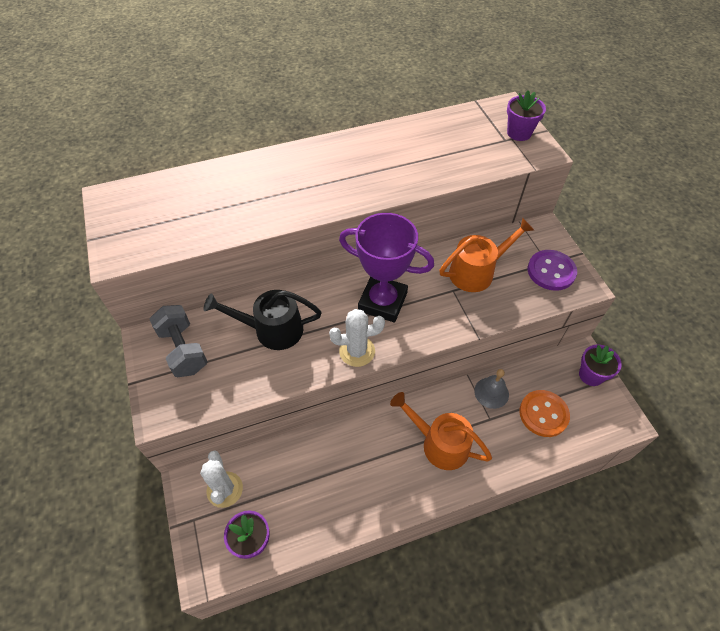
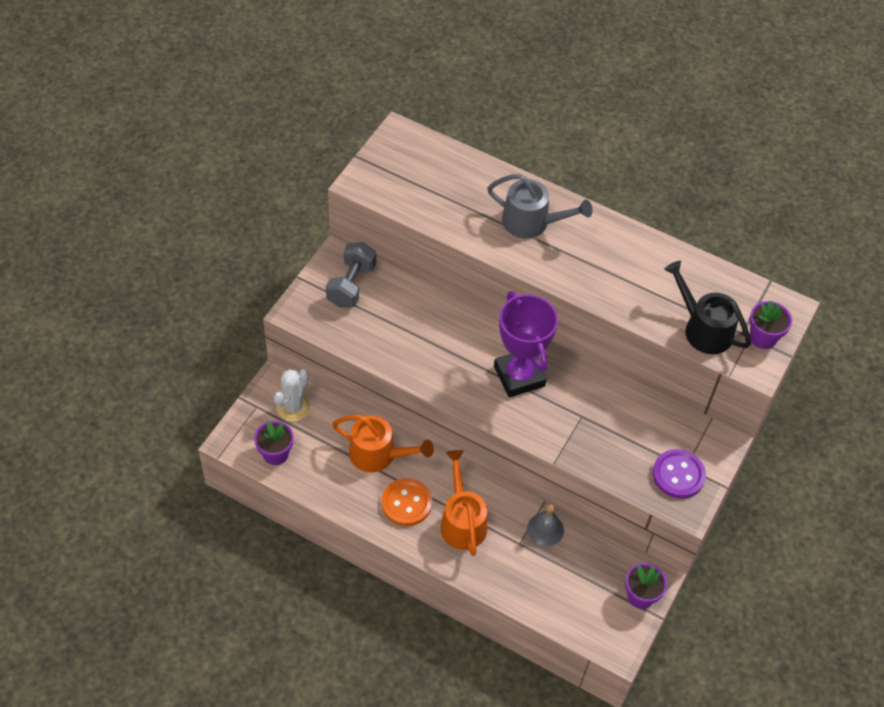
camera: 45 degrees right, 0 degrees up
(272, 330) = (421, 324): black watering can -> black watering can (703, 329)
(288, 180) = (531, 222): none -> grey watering can
(357, 351) = (458, 391): white cactus -> none
(476, 272) = (618, 421): orange watering can -> orange watering can (378, 454)
(543, 414) = (563, 580): orange button -> orange button (406, 503)

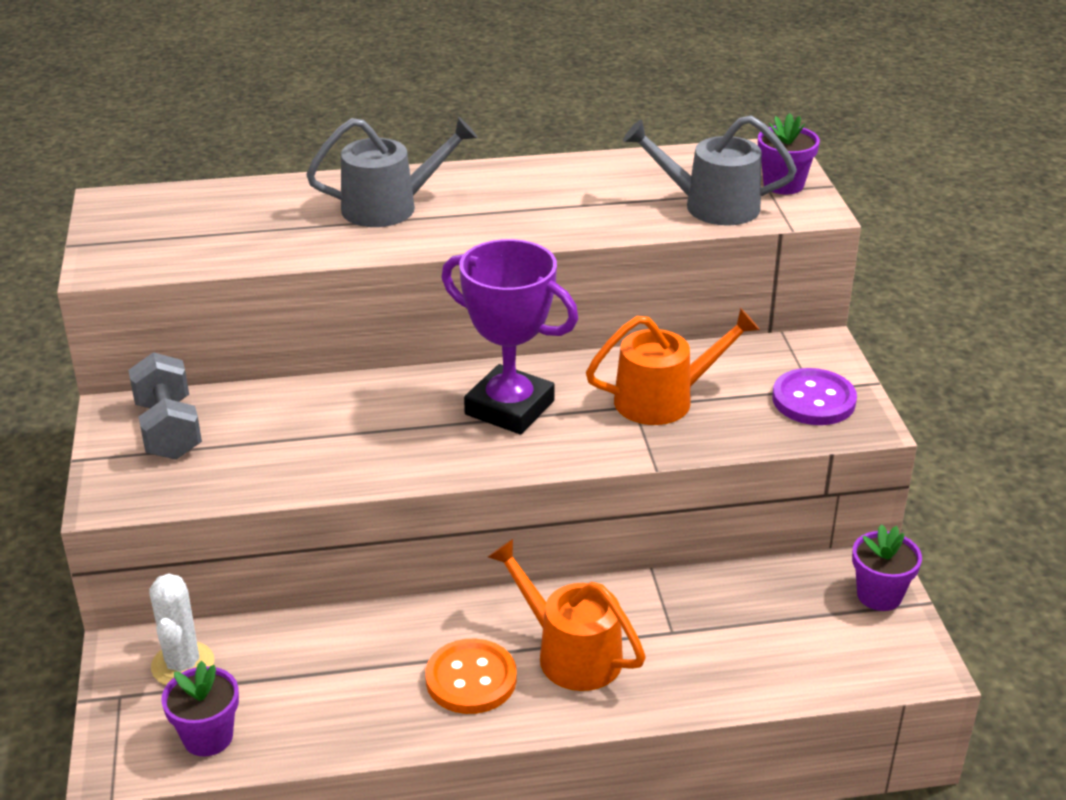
camera: 35 degrees left, 20 degrees down
(378, 454) = (371, 647): orange watering can -> orange watering can (663, 399)
(545, 529) = (686, 596): grey bell -> none
(703, 329) = (711, 206): black watering can -> grey watering can

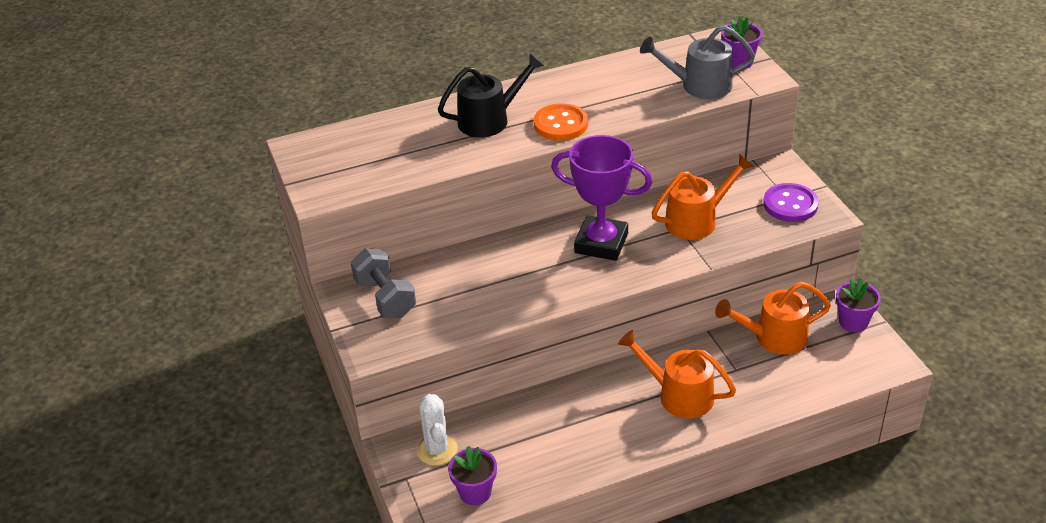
camera: 10 degrees left, 5 degrees up
(389, 207) = (489, 120): grey watering can -> black watering can
(471, 679) = (624, 423): orange button -> orange button (561, 124)
(748, 596) = (774, 337): none -> orange watering can

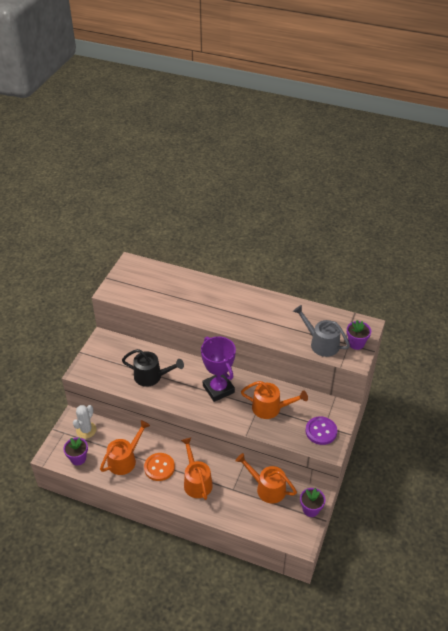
camera: 40 degrees right, 5 degrees up
(385, 298) = (112, 352): grey dumbbell -> none
(489, 120) = (213, 299): black watering can -> black watering can (151, 376)
(546, 443) = (124, 459): none -> orange watering can
(561, 124) = (237, 322): orange button -> orange button (159, 467)

